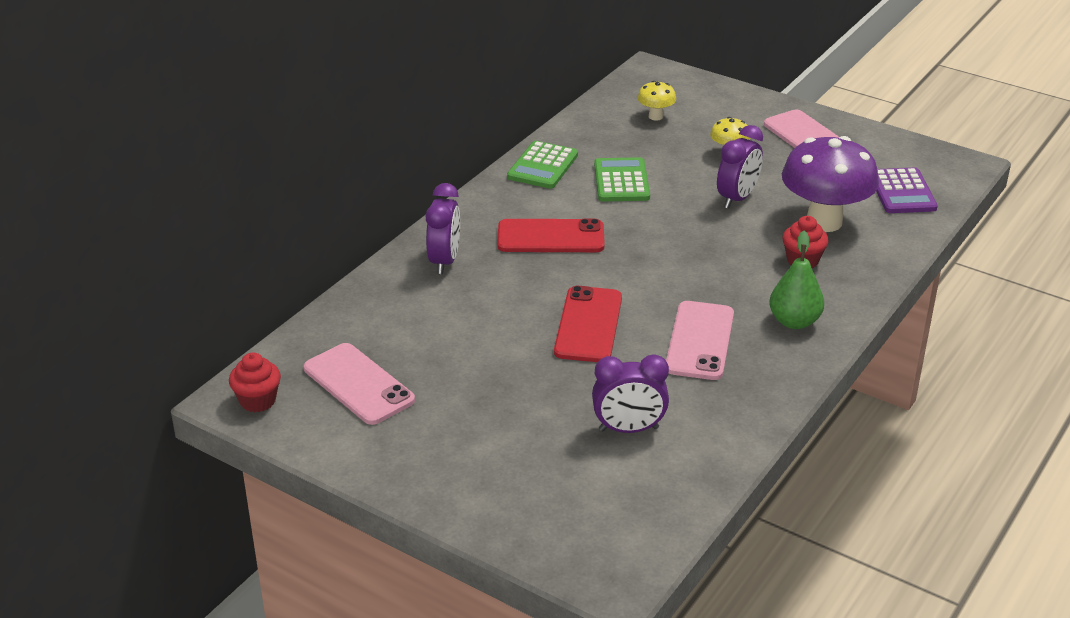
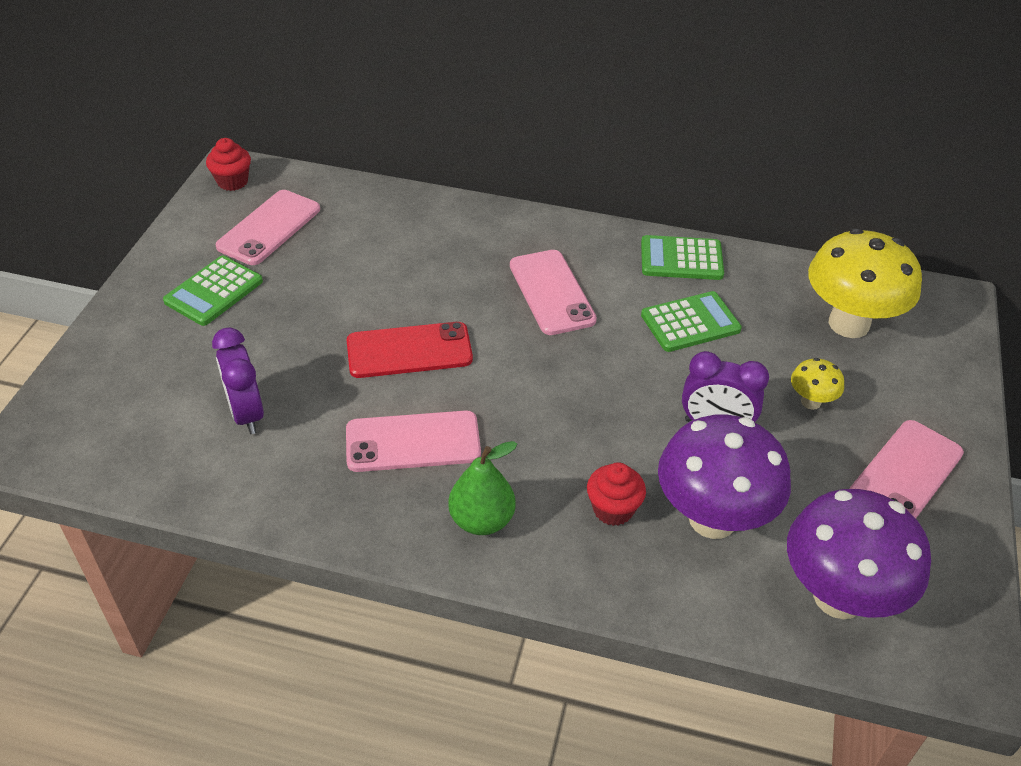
camera: 70 degrees right, 10 degrees up
(442, 433) = (214, 291): none -> green calculator
(444, 261) = (474, 233): purple clock -> none
(550, 237) = (552, 292): red phone -> pink phone
(655, 116) = (848, 324): yellow mushroom -> yellow mushroom, size x2.21
(902, 192) = (838, 596): purple calculator -> purple mushroom

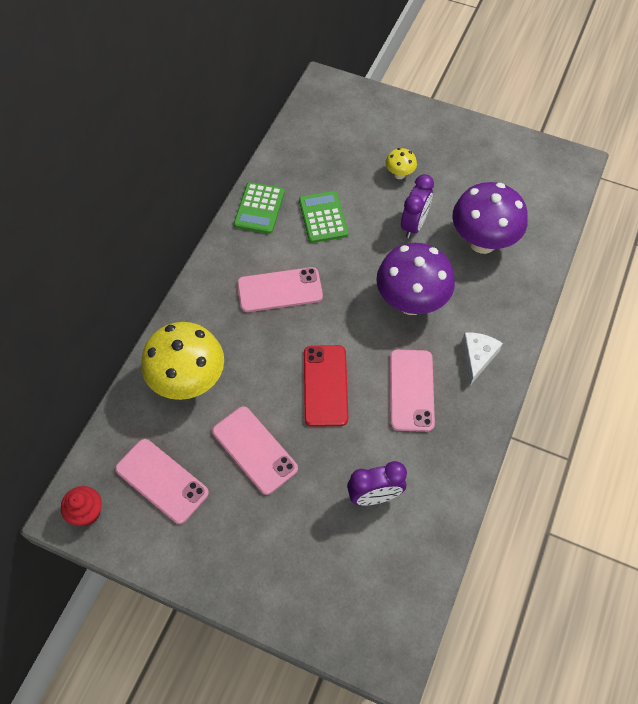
camera: 80 degrees left, 15 degrees up
(214, 291) = (236, 524): green calculator -> none
(481, 520) = (477, 357): green pear -> white cheese
(613, 509) = (473, 288): red cupcake -> none
(838, 596) = (535, 200): purple mushroom -> purple mushroom (411, 302)
(848, 324) = (337, 138): yellow mushroom -> yellow mushroom (189, 381)
(905, 474) = (457, 148): pink phone -> pink phone (254, 450)

